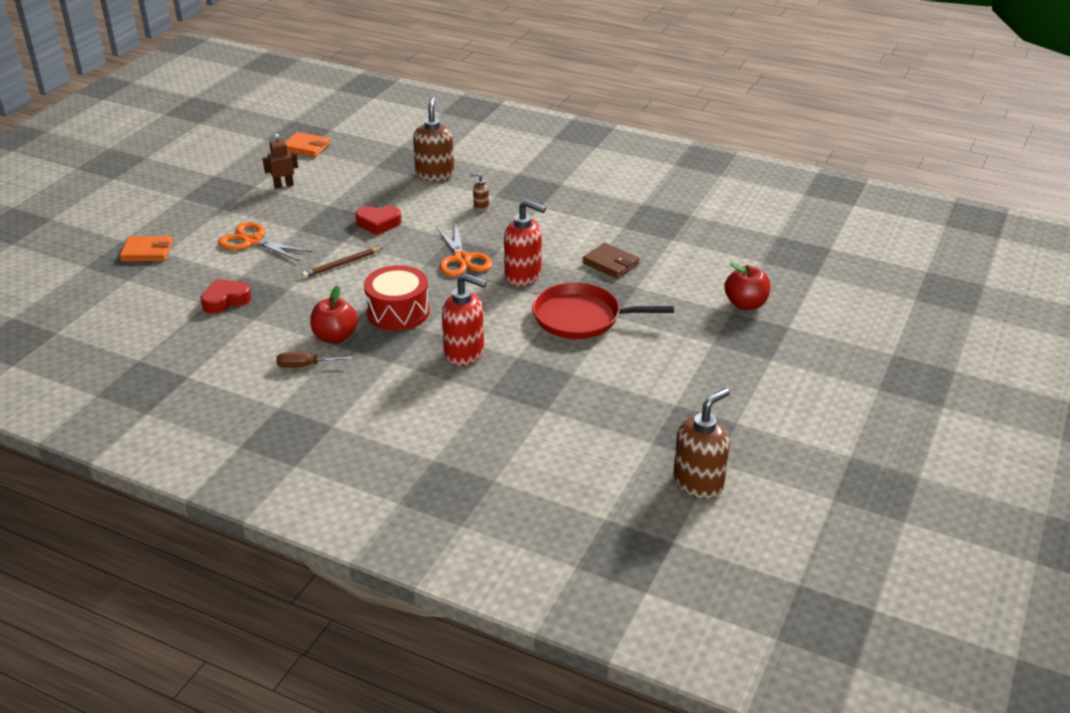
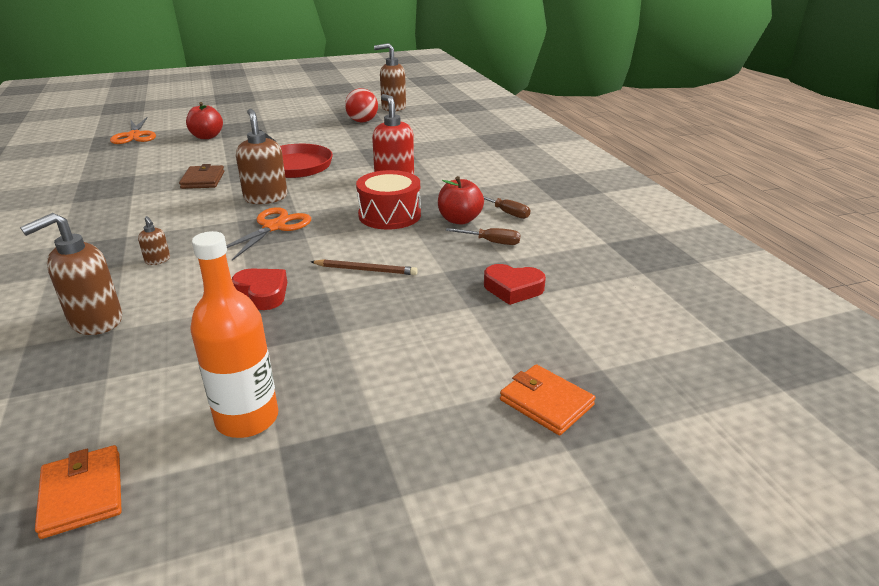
camera: 135 degrees left, 5 degrees down
(252, 241) = (407, 343): orange scissors -> orange scissors (135, 135)
(283, 185) = (247, 418): brown robot -> orange bottle
(283, 329) = (491, 242): none -> brown screwdriver
(523, 276) = (265, 198): red soap dispenser -> brown soap dispenser
(668, 425) = (362, 121): none -> red ball

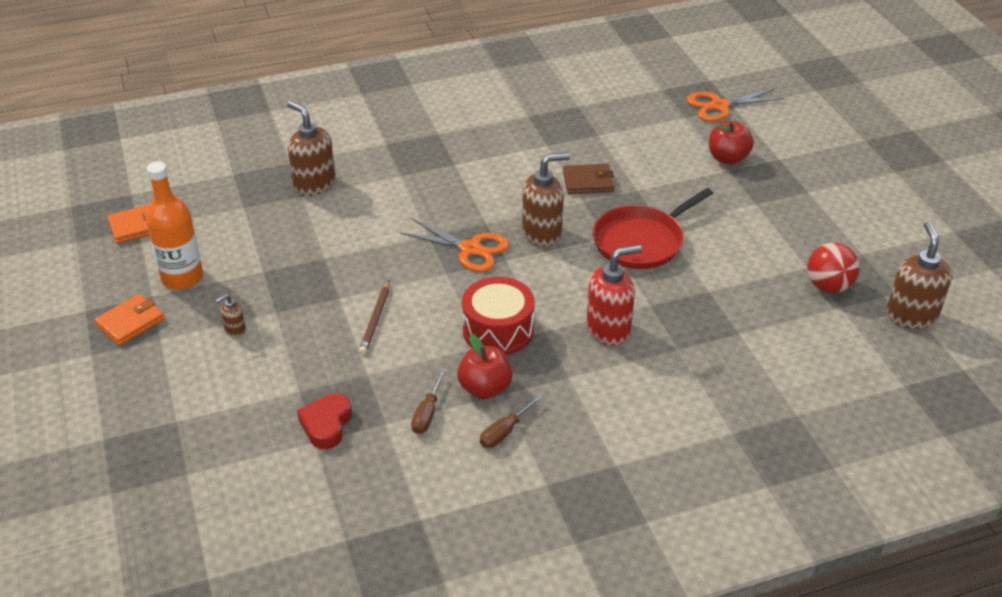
camera: 90 degrees right, 10 degrees up
(158, 260) = (406, 192): brown soap dispenser -> brown soap dispenser (235, 330)
(262, 293) = (342, 261): red heart -> none
(546, 402) = (155, 432): orange wallet -> orange wallet (130, 322)

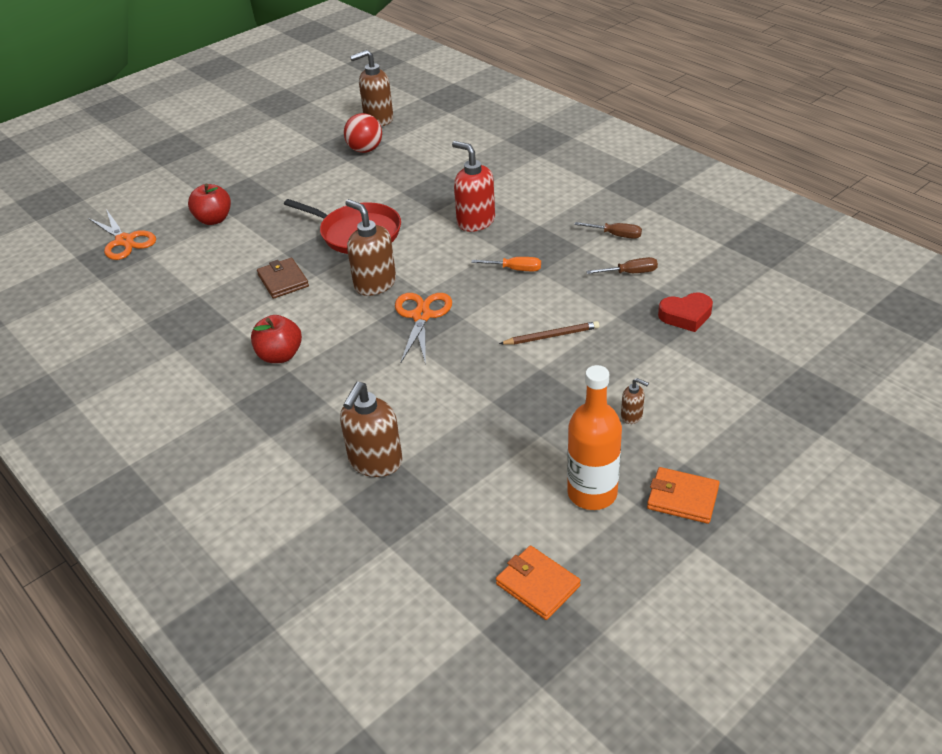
camera: 110 degrees left, 0 degrees up
(485, 388) = (582, 256): red apple -> red apple (280, 355)
(498, 330) = (515, 269): red drum -> orange screwdriver

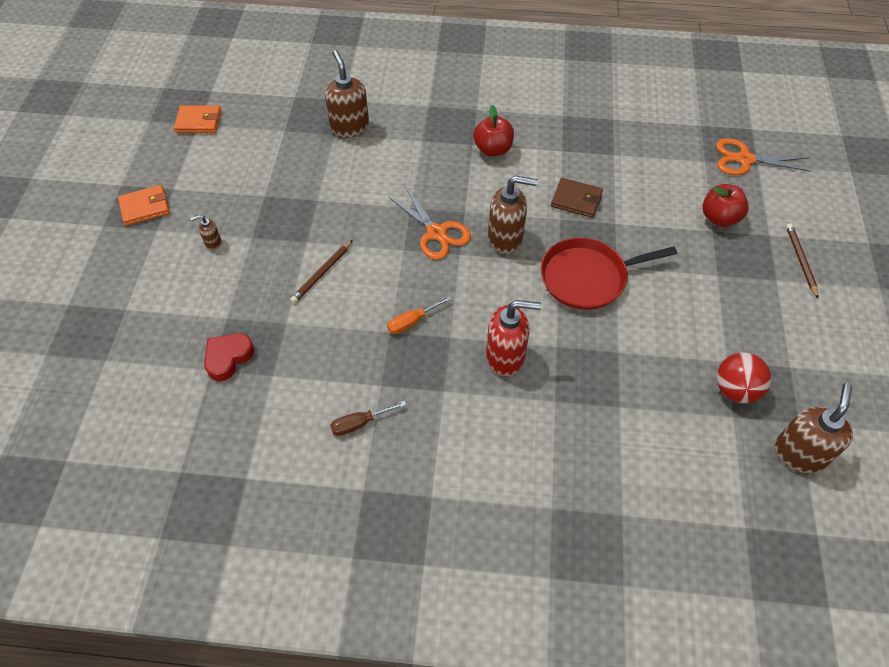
camera: 135 degrees right, 15 degrees up
(216, 177) = (800, 261): none -> brown pencil
(592, 493) = (203, 180): orange bottle -> none
(630, 273) = (309, 379): brown screwdriver -> none

